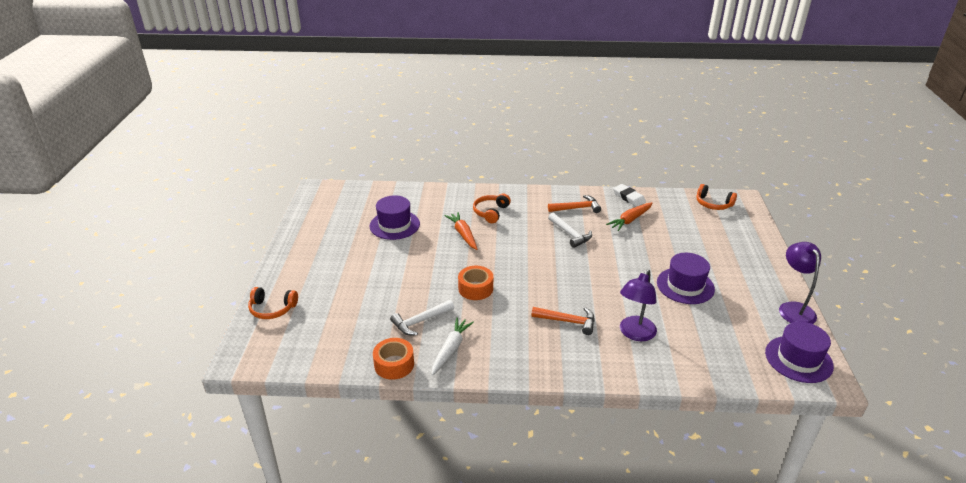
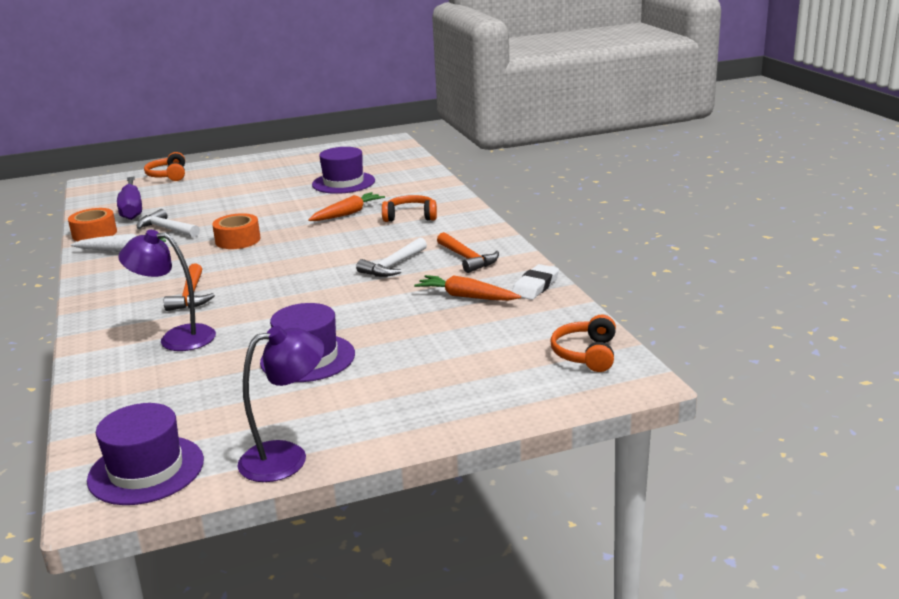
camera: 70 degrees right, 10 degrees down
(349, 338) = (132, 209): none -> purple screwdriver

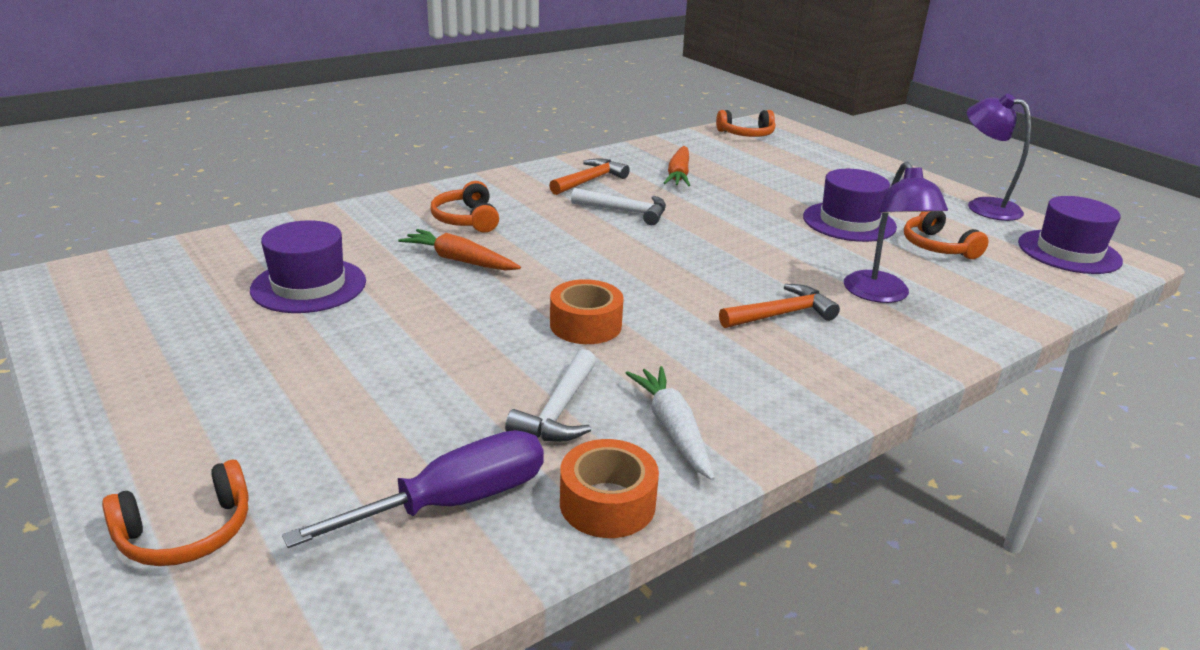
camera: 110 degrees left, 5 degrees up
(224, 390) = (937, 246): none -> orange headphones
(535, 286) = (640, 152): white eraser -> none

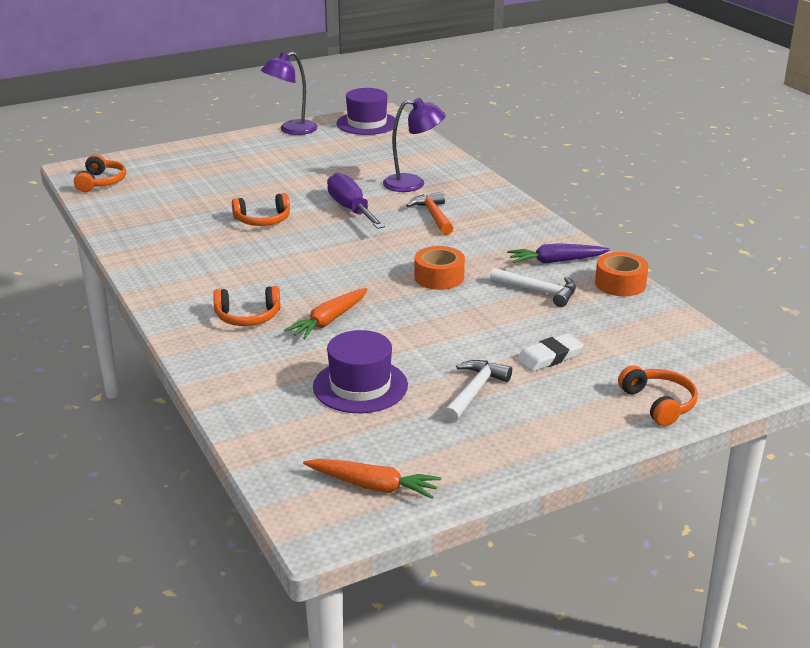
camera: 80 degrees left, 0 degrees up
(354, 420) = (549, 357): none -> white eraser
(454, 502) = (624, 324): purple screwdriver -> purple screwdriver (351, 209)
(590, 180) = (181, 258): orange hammer -> none
(625, 211) = (256, 249): white hammer -> white hammer (474, 392)
(672, 429) = (556, 261): white carrot -> purple carrot
(678, 174) = (185, 220): orange carrot -> orange carrot (373, 486)
(849, 222) = (303, 174): purple hat -> none
(937, 246) = (350, 156): orange headphones -> orange headphones (263, 220)

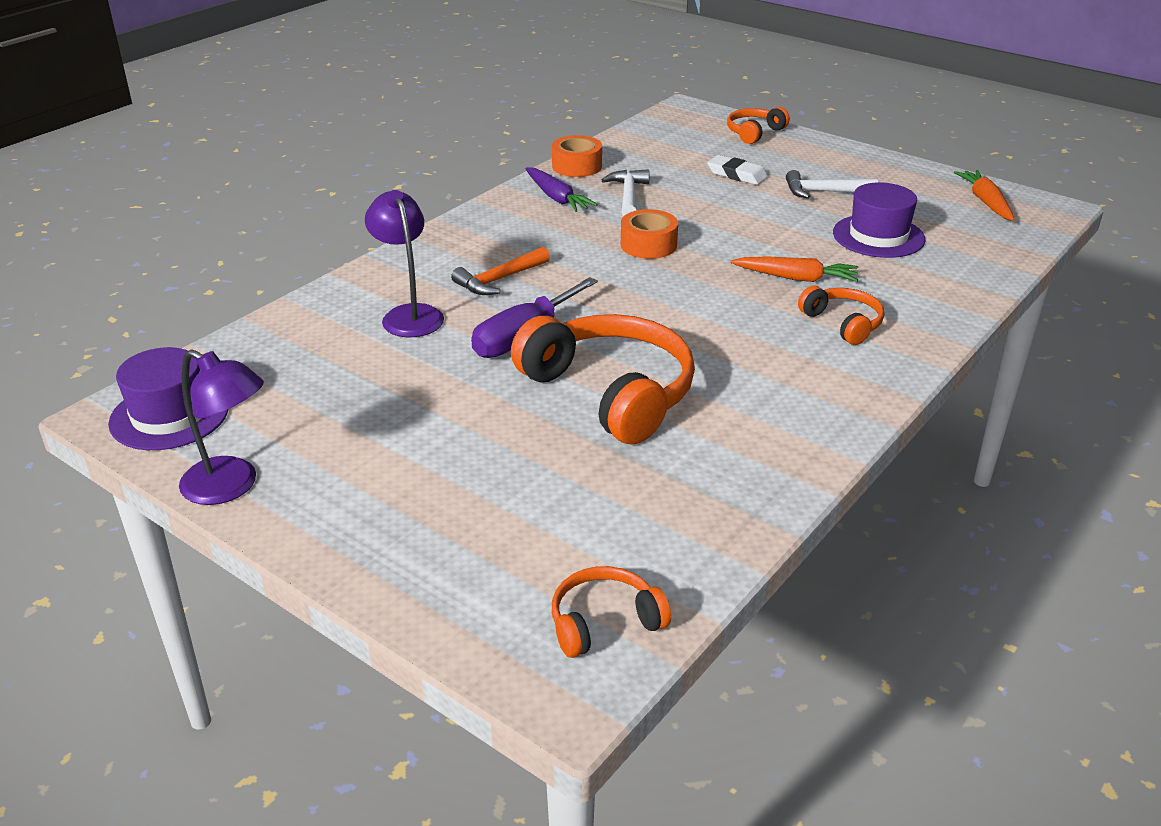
camera: 115 degrees left, 5 degrees up
(263, 220) = (610, 393): orange headphones -> orange headphones, size x1.98

